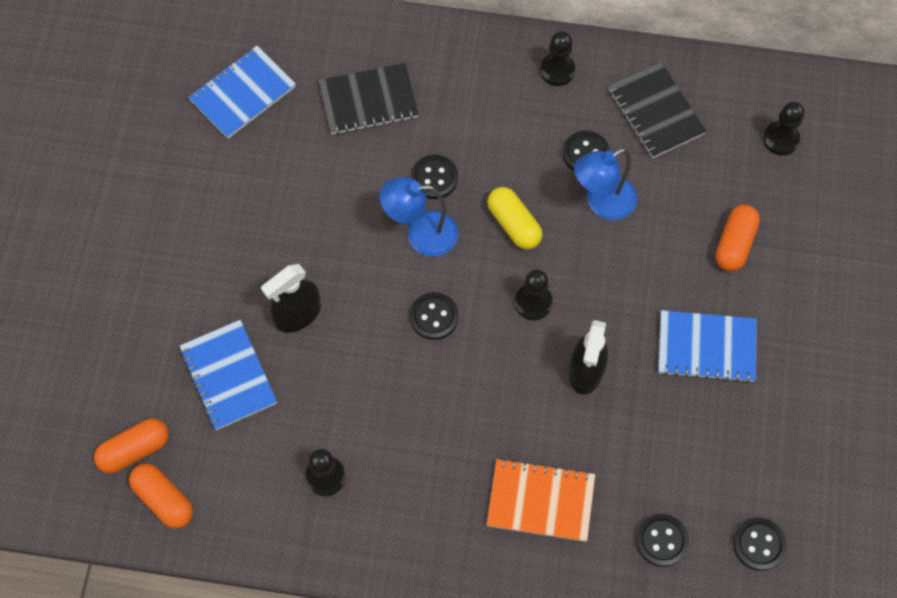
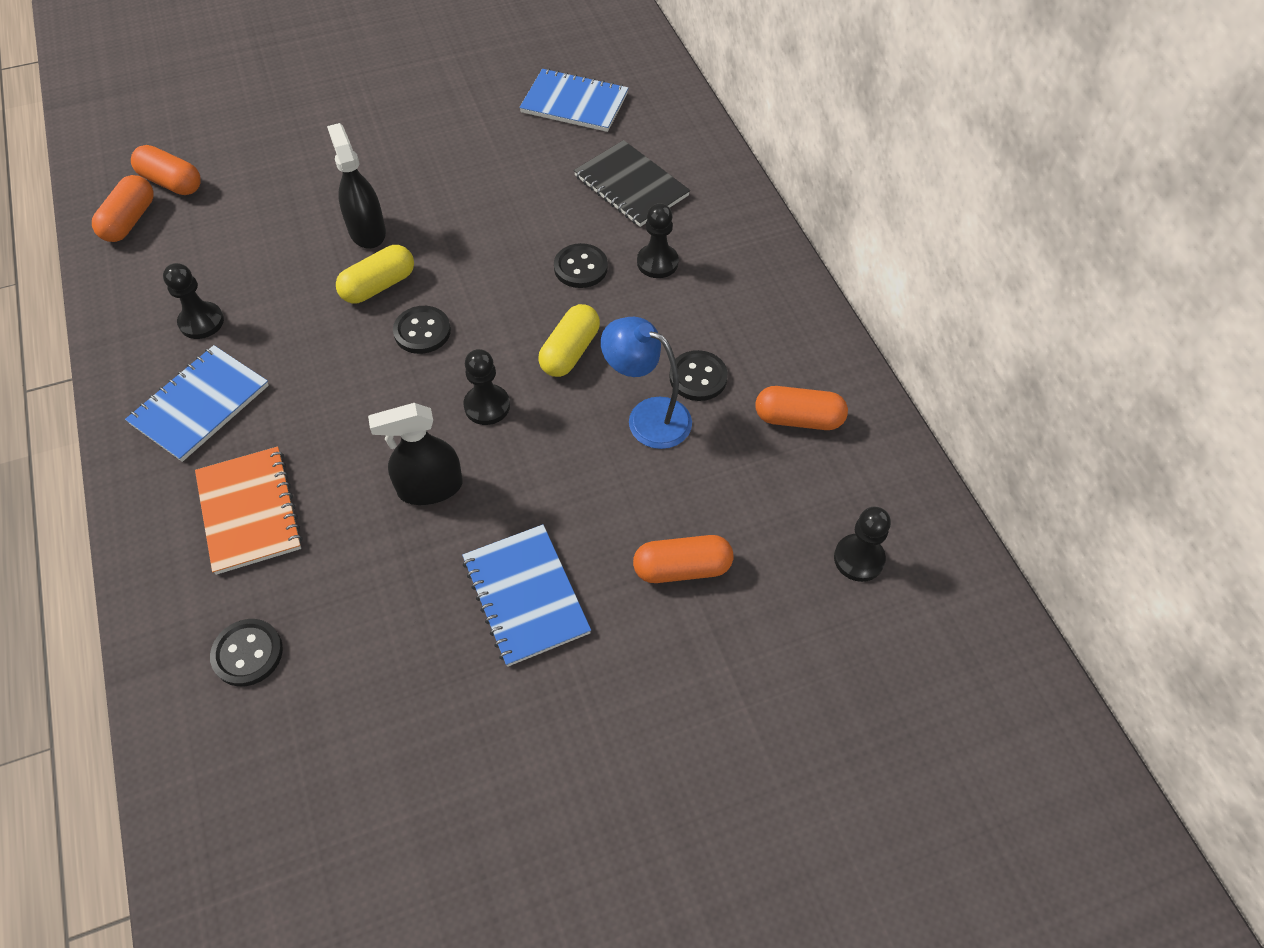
camera: 60 degrees right, 10 degrees down
(229, 376) = (277, 211): blue notebook -> blue notebook (200, 405)
(297, 314) = (367, 231): black spray bottle -> black spray bottle turned 45 degrees clockwise
(366, 329) = (378, 286): none -> yellow capsule
(421, 234) = (510, 283): blue lamp -> none
(557, 70) = (780, 312): black pawn -> black pawn (657, 262)
(656, 112) = (798, 419): black notebook -> orange capsule
(759, 544) = (285, 767): black button -> none

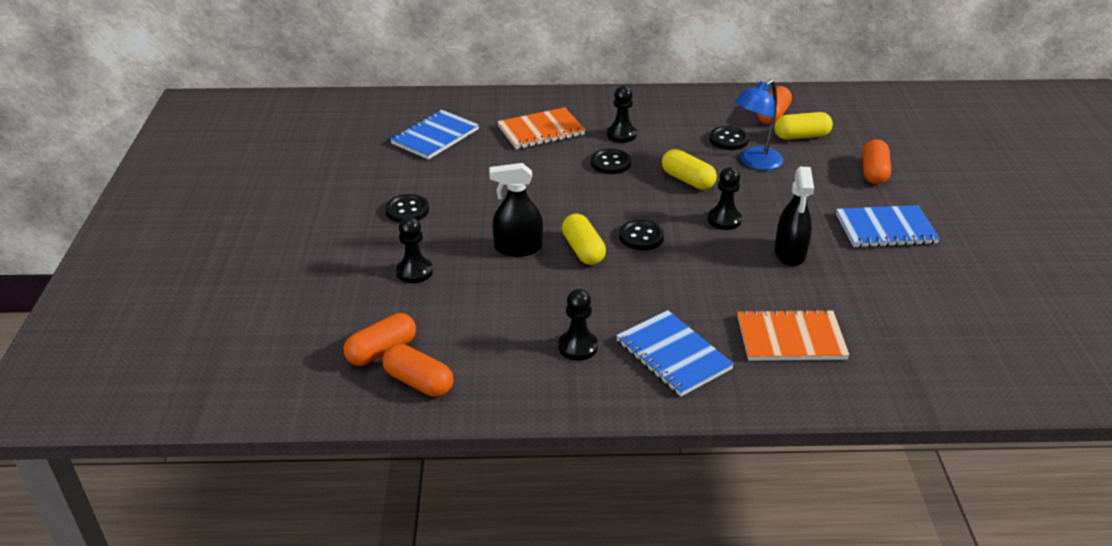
camera: 70 degrees left, 20 degrees down
(247, 653) = (917, 350): black button -> black button (407, 210)
(631, 186) = (541, 130): black notebook -> orange notebook
(750, 462) = (801, 136): none -> yellow capsule
(858, 559) = (876, 119): black pawn -> black pawn (414, 272)

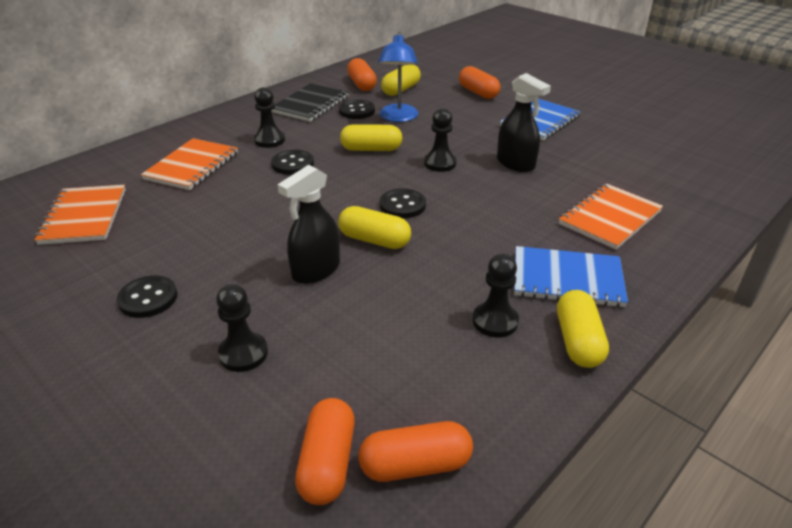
camera: 45 degrees left, 0 degrees up
(435, 137) = (84, 216): blue notebook -> orange notebook
(610, 392) = (578, 341): none -> yellow capsule
(698, 116) = (310, 104): none -> black notebook

